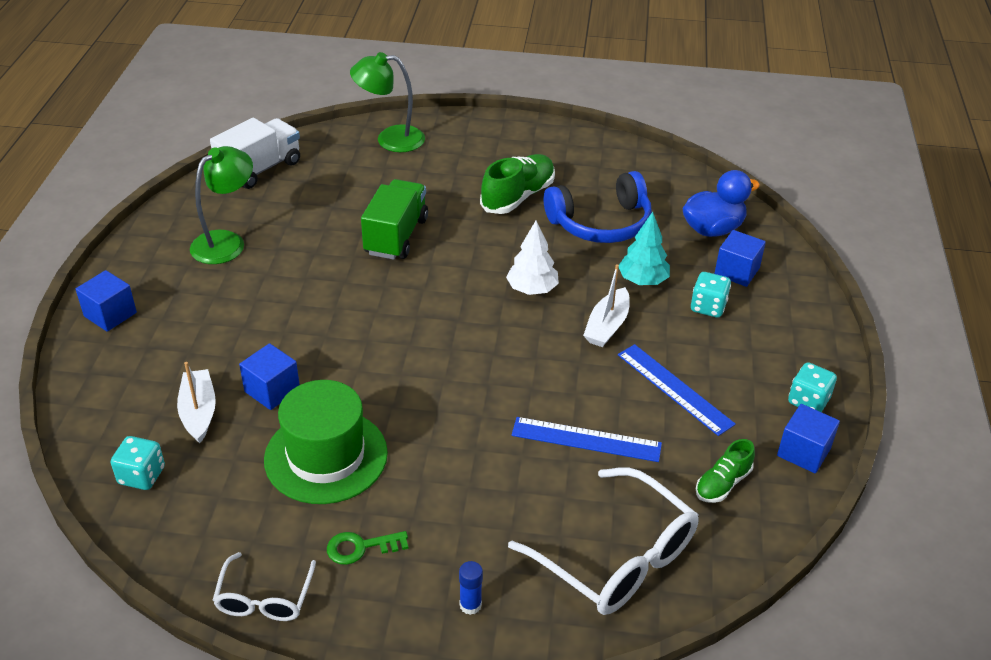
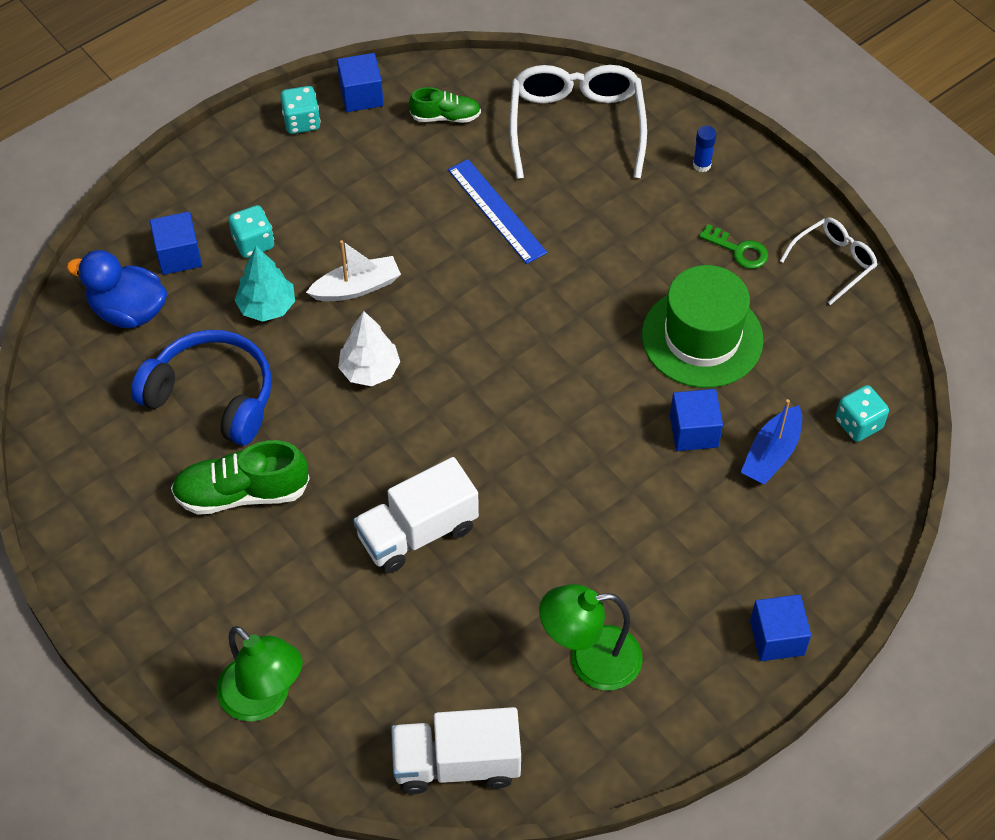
camera: 135 degrees left, 15 degrees up
(199, 412) = (771, 454): white boat -> blue boat
(396, 236) = (417, 533): green truck -> white truck
(674, 389) = (381, 199): blue ruler -> none

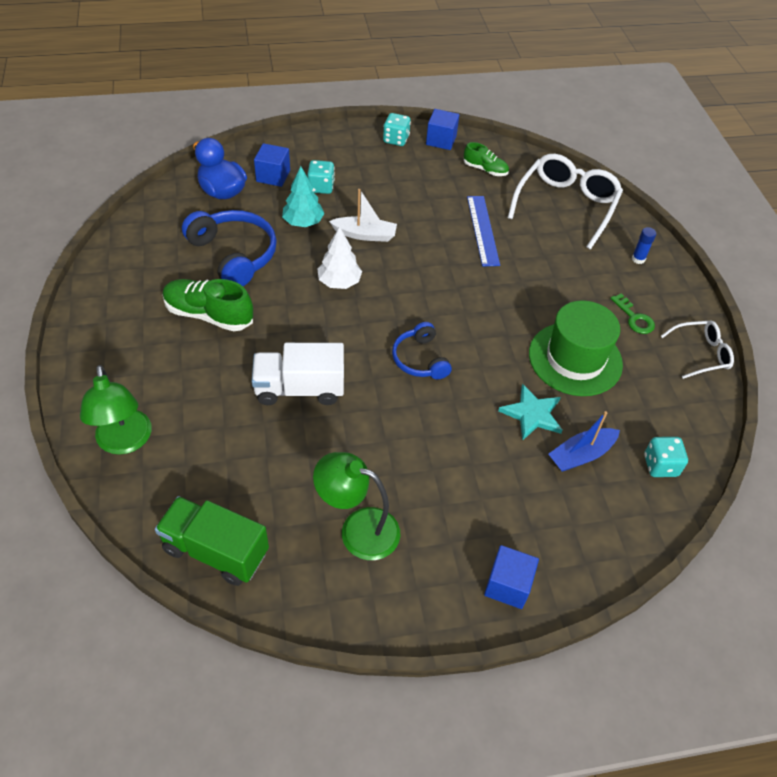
camera: 25 degrees right, 5 degrees down
(456, 763) = (215, 551): white truck -> green truck
(530, 425) = (420, 359): none -> blue headphones
(693, 431) = (532, 414): blue cube -> turquoise star

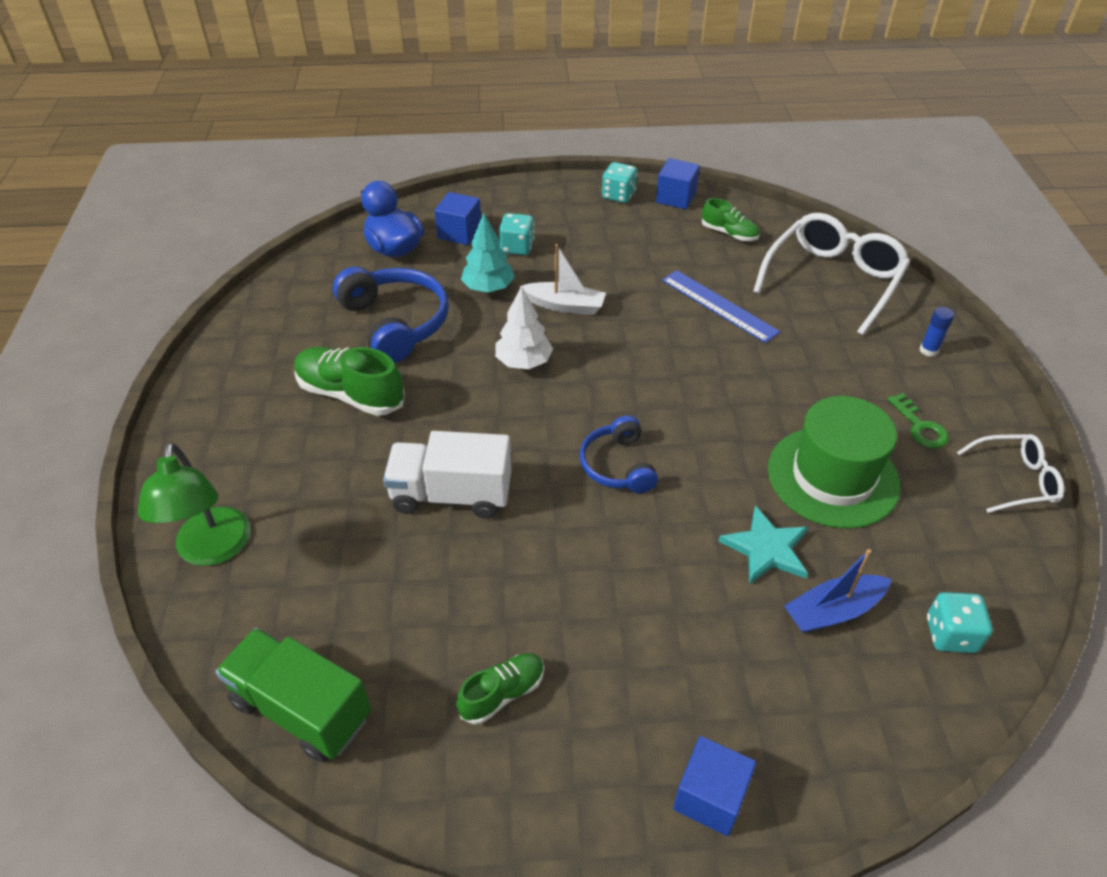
camera: 10 degrees right, 5 degrees down
(358, 529) = (502, 694): green lamp -> green shoe
(482, 230) = (718, 306): blue ruler -> blue ruler turned 45 degrees counterclockwise

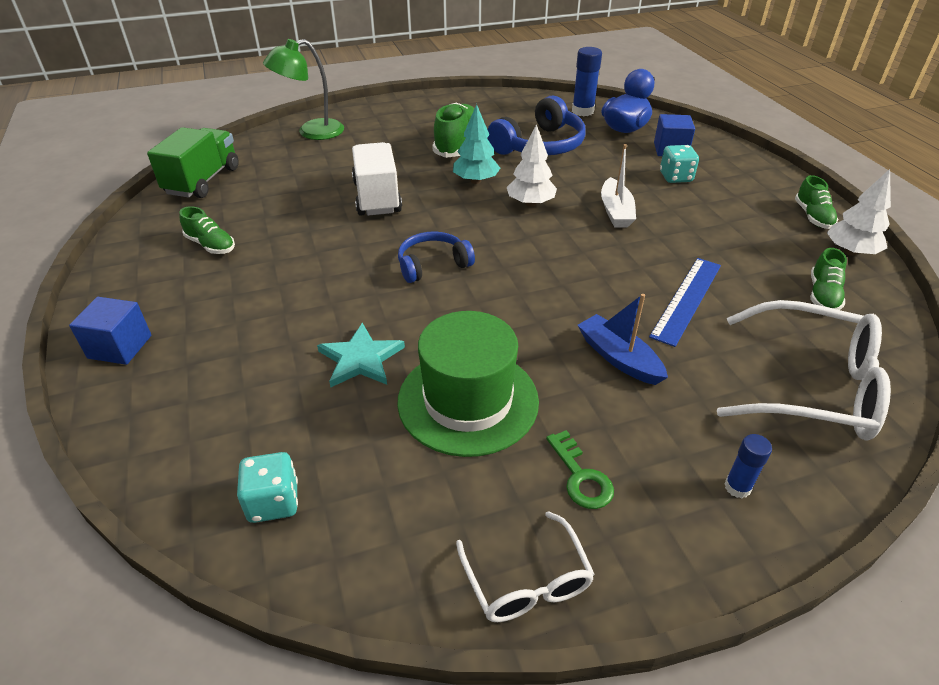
camera: 75 degrees right, 5 degrees down
(329, 267) = (582, 111): none -> blue glue stick
(488, 288) = (610, 173): turquoise tree -> turquoise tree (476, 181)
(618, 195) = (812, 217): turquoise dice -> green shoe
(675, 198) = (850, 252): blue cube -> white tree
(833, 611) = (294, 408): blue boat -> blue boat (618, 358)
(920, 427) = (581, 477): green key -> green key turned 75 degrees counterclockwise

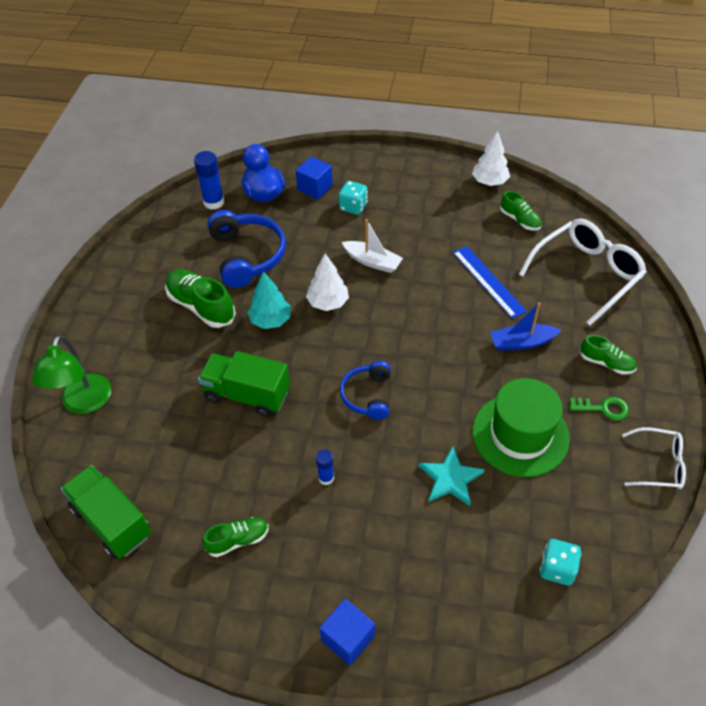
camera: 60 degrees left, 10 degrees up
(377, 197) = (247, 395): white truck -> green truck
(737, 487) = (638, 347): blue glue stick -> blue glue stick (326, 478)
(812, 217) = (445, 173): green shoe -> green shoe (606, 363)

